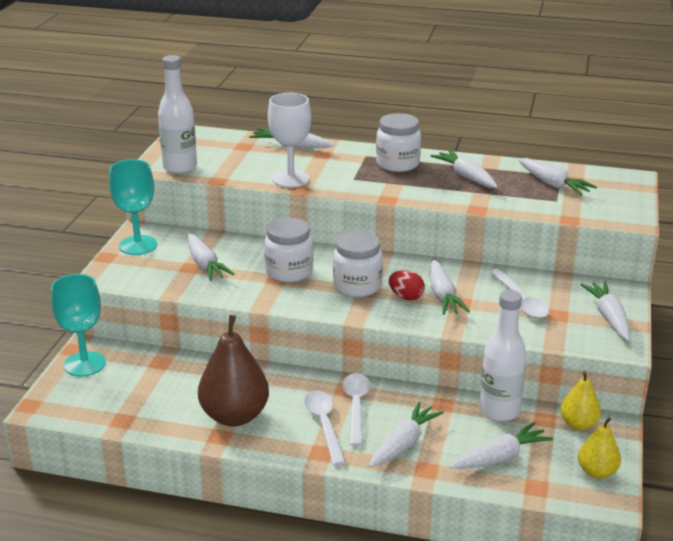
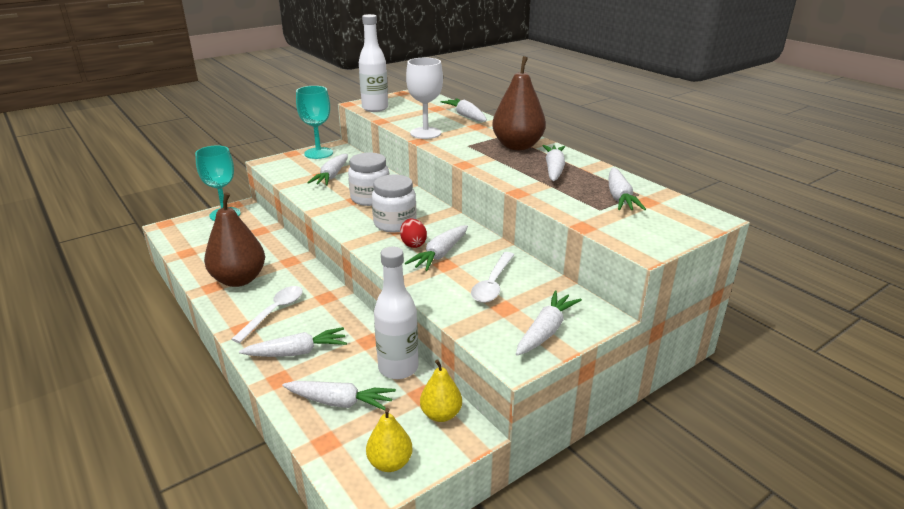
camera: 40 degrees right, 0 degrees up
(356, 407) = (312, 311): white spoon -> none
(397, 164) = (517, 146): white jar -> brown pear

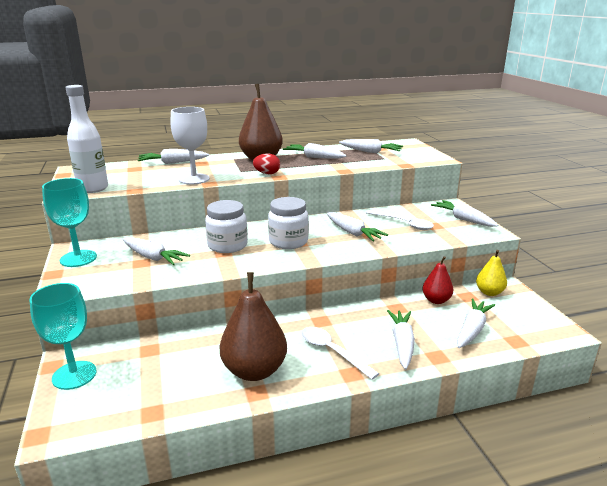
camera: 70 degrees left, 5 degrees down
(390, 463) = (536, 317): yellow pear -> none
(398, 368) = (436, 300): white bottle -> red pear
(413, 244) = (329, 240): red egg -> red egg (267, 173)

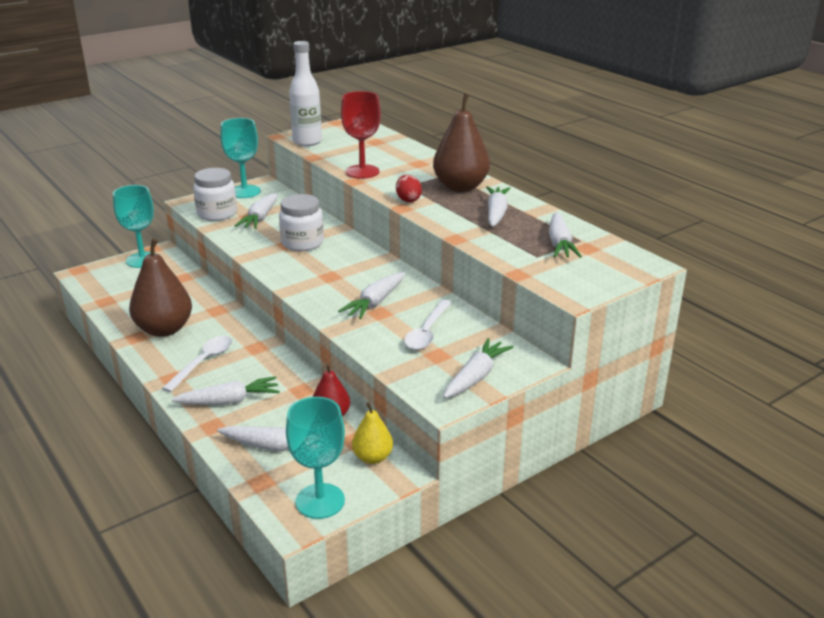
camera: 70 degrees right, 5 degrees up
(172, 163) = (407, 151): white carrot -> none
(194, 179) = (362, 172): white goblet -> red goblet
(288, 242) = (328, 270): white jar -> white jar (217, 214)
(538, 319) = (320, 501): none -> turquoise goblet

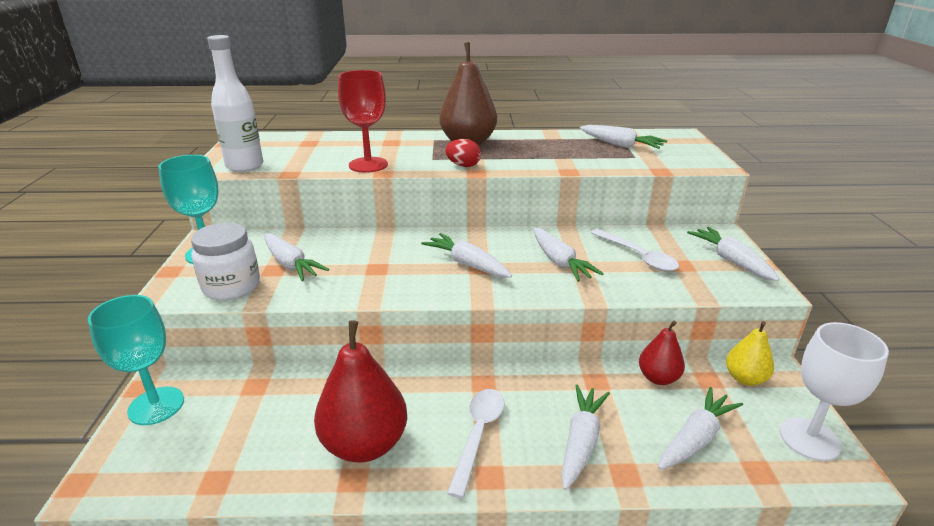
camera: 55 degrees left, 0 degrees up
(164, 329) = (365, 444): brown pear -> red pear
(203, 362) = (478, 435): white spoon -> white spoon turned 45 degrees clockwise
(302, 243) = (387, 259): white jar -> none
(320, 501) = (809, 439): turquoise goblet -> white goblet
(496, 213) = (538, 147): white carrot -> white carrot (467, 264)

